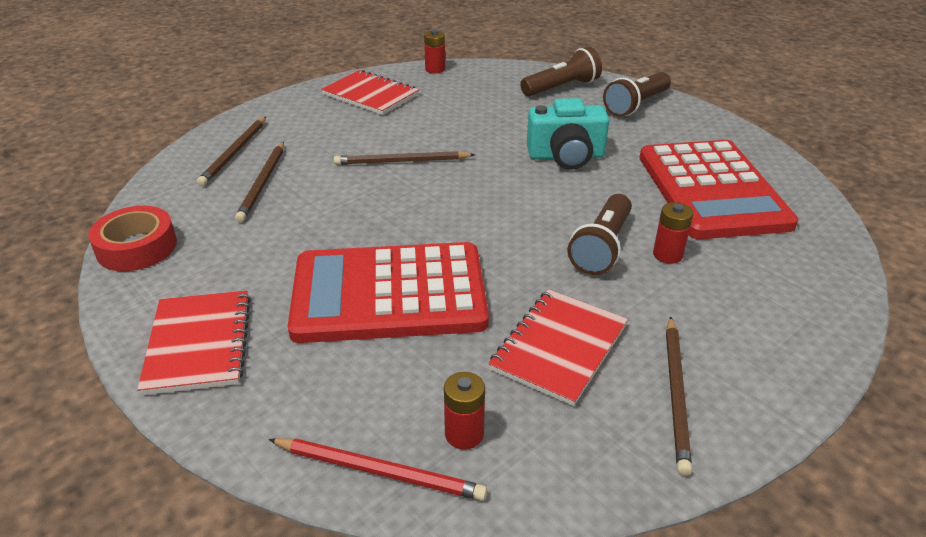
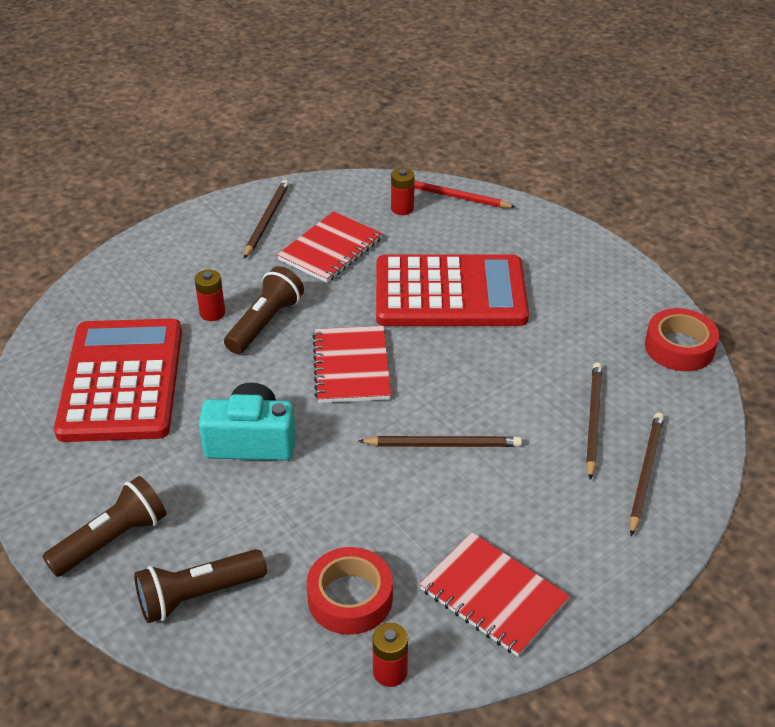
camera: 175 degrees left, 5 degrees up
(199, 343) = (583, 265): red notebook -> red notebook (351, 367)
(464, 90) = (350, 598): none -> red tape

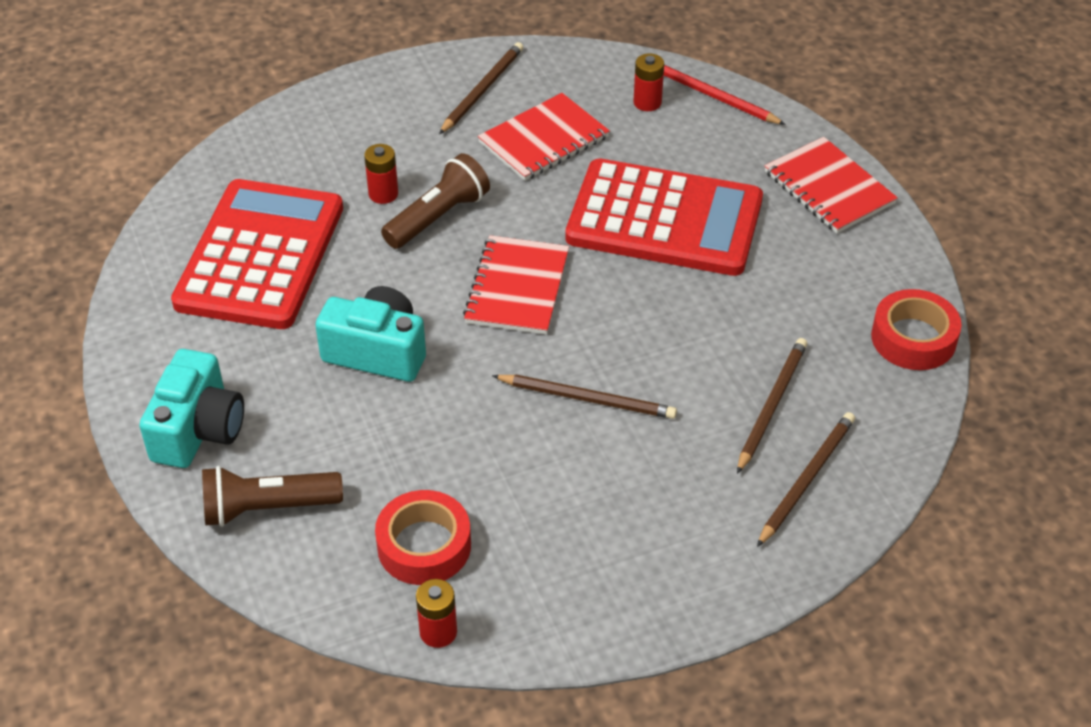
camera: 15 degrees right, 5 degrees up
(112, 539) = (198, 430): brown flashlight -> turquoise camera
(493, 596) = (578, 577): red notebook -> red notebook (828, 188)

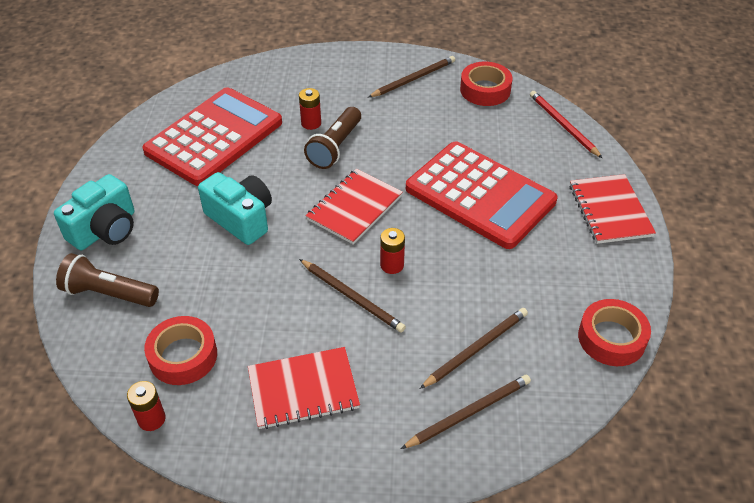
camera: 25 degrees right, 0 degrees up
(438, 217) = (335, 147): brown flashlight -> brown flashlight turned 135 degrees clockwise
(544, 140) = (432, 120): red notebook -> red notebook (303, 389)
(586, 77) = (485, 90): none -> red tape
(647, 102) = (516, 117): red battery -> red battery (392, 265)

